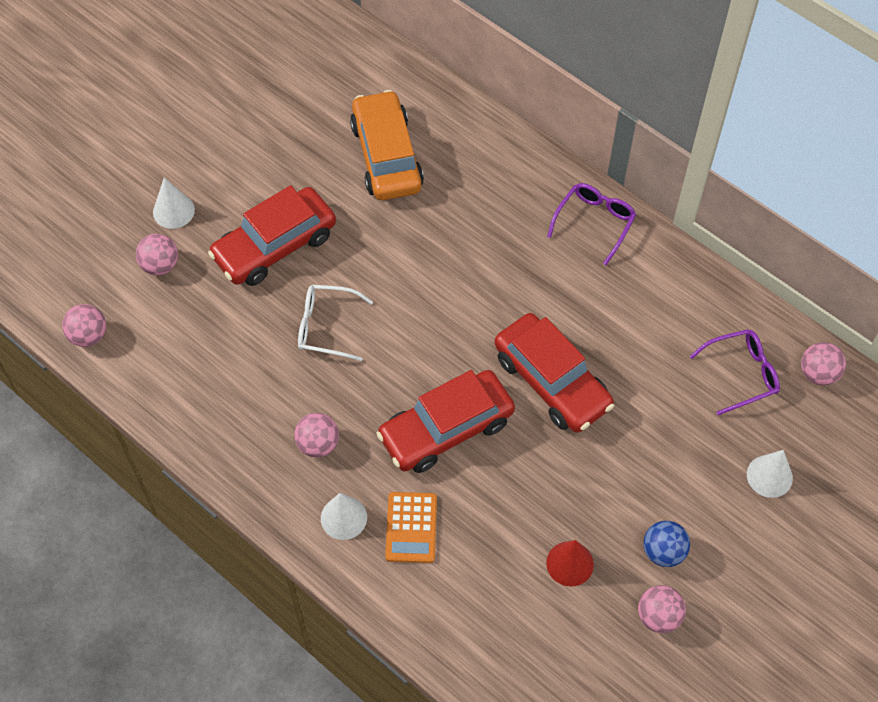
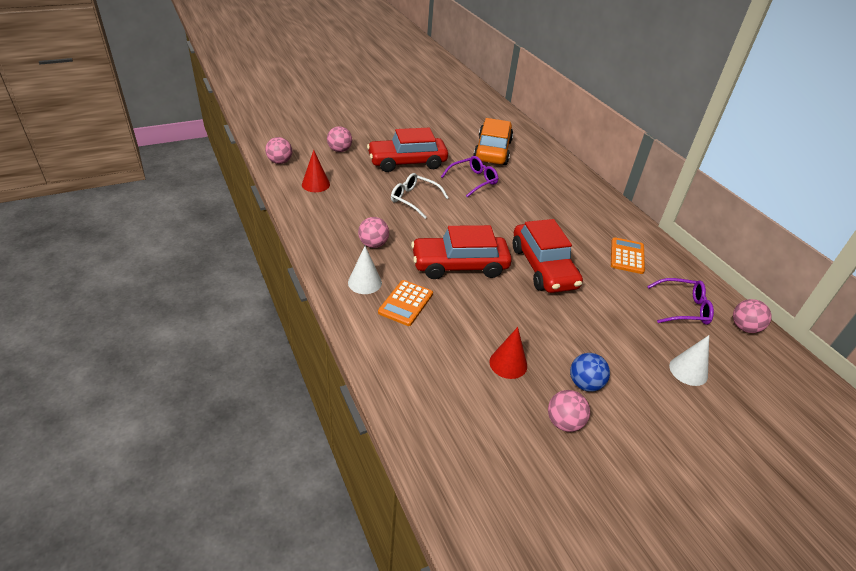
camera: 20 degrees right, 20 degrees down
(171, 361) = (315, 184): none -> red cone
(173, 211) = (362, 135): white cone -> none
(594, 223) = (606, 210): purple glasses -> purple glasses (473, 181)
(649, 308) = (627, 256): none -> orange calculator

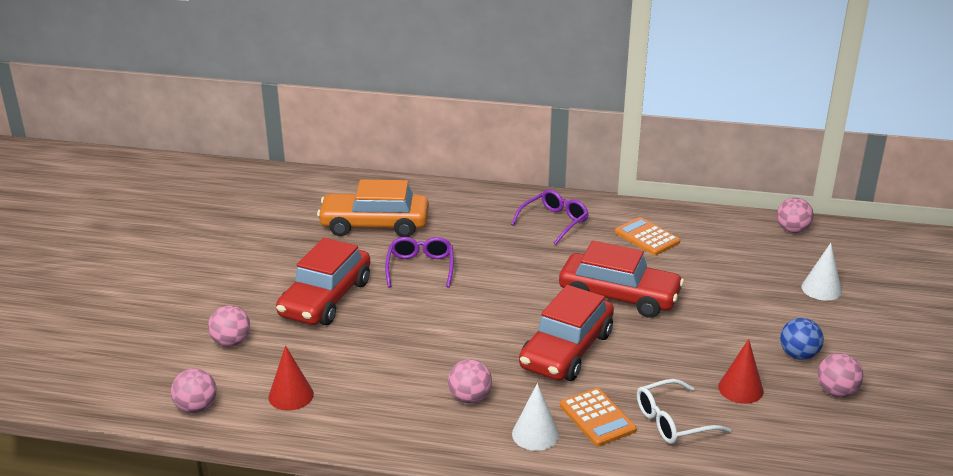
camera: 50 degrees left, 10 degrees down
(414, 199) = (412, 328): white glasses -> white glasses (672, 421)
(492, 151) = (374, 225): orange car -> orange car turned 45 degrees counterclockwise
(683, 308) = (744, 247): purple glasses -> purple glasses (554, 222)

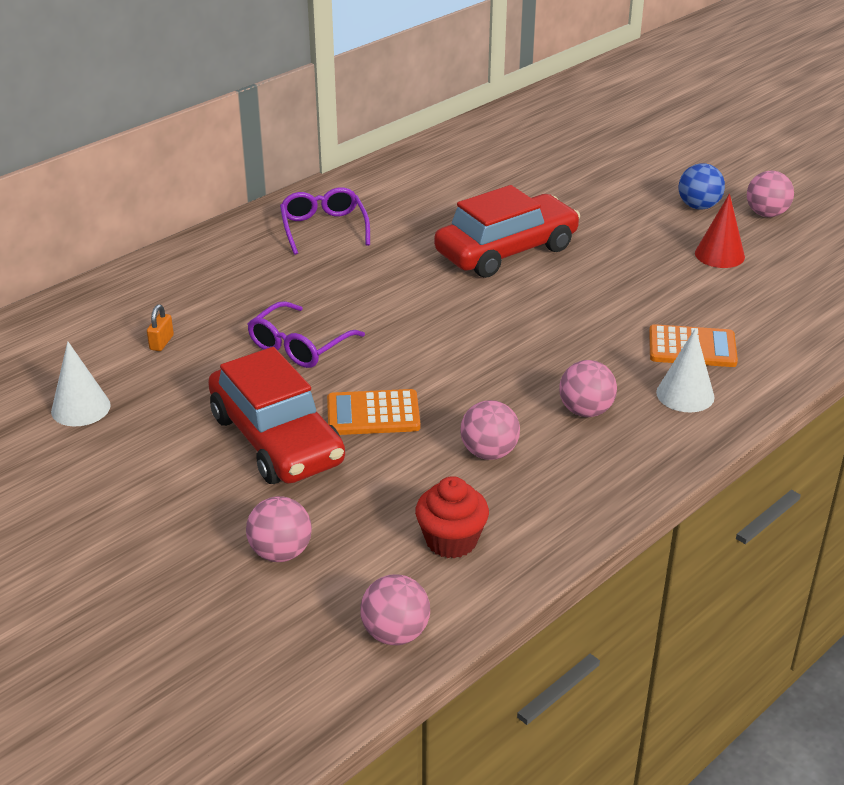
camera: 55 degrees left, 5 degrees up
(291, 395) = (451, 540): red cone -> red cupcake
(374, 225) = (161, 342): orange car -> orange padlock
(420, 268) = (299, 346): purple glasses -> purple glasses turned 90 degrees counterclockwise
(566, 350) = (564, 318): red car -> none
(647, 237) = (423, 192): orange calculator -> orange calculator (373, 414)
(672, 421) = (735, 309): white glasses -> none
(792, 230) = (507, 121): pink ball -> pink ball (489, 453)
(821, 289) = (614, 151): white cone -> white cone (80, 408)

